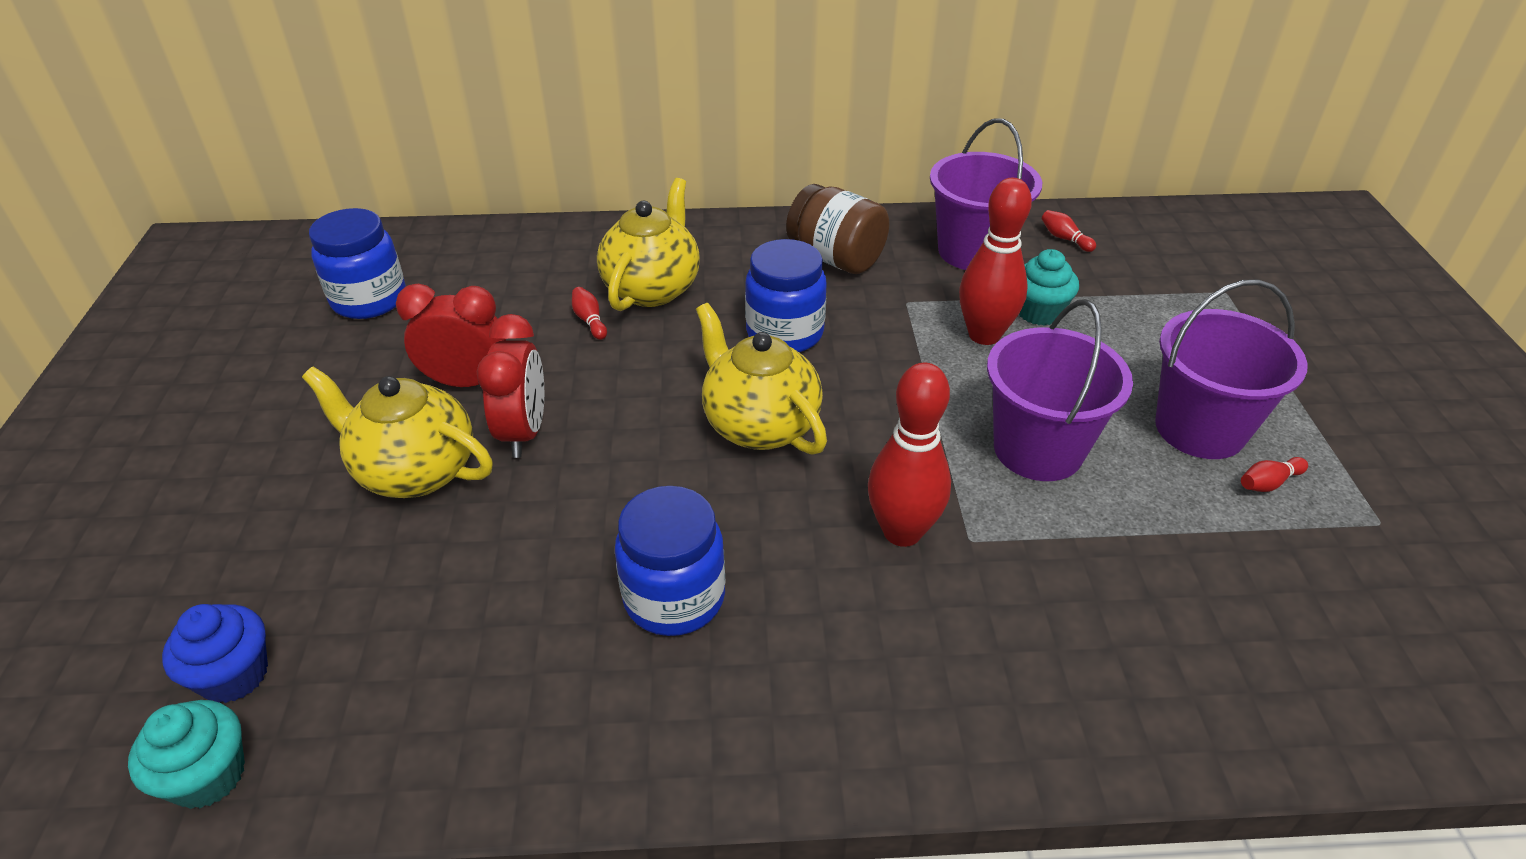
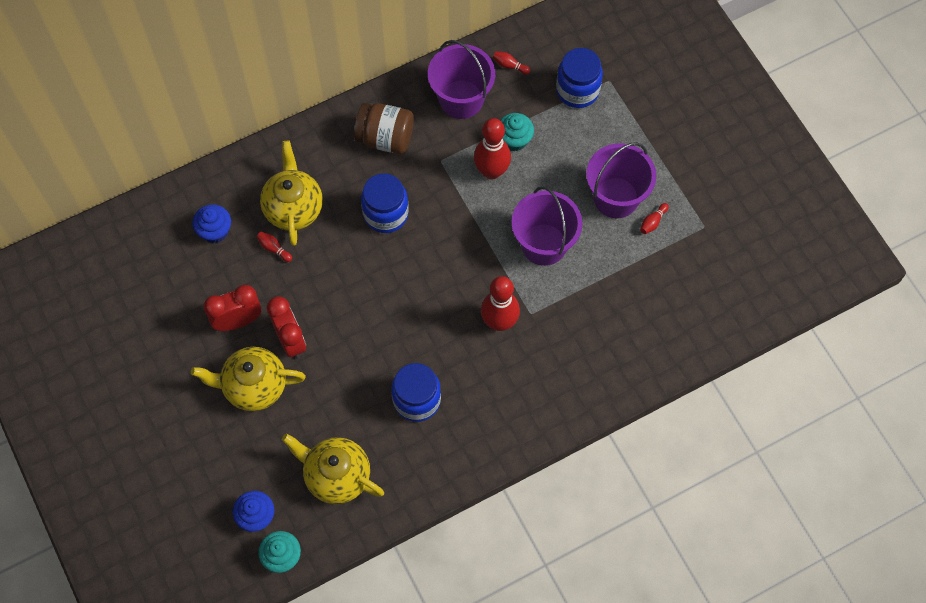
camera: 25 degrees left, 25 degrees up
(369, 300) = (136, 285): blue jar -> blue jar (577, 90)
(525, 279) = (215, 231): none -> blue cupcake
(759, 425) = (404, 285): yellow teapot -> yellow teapot (336, 476)

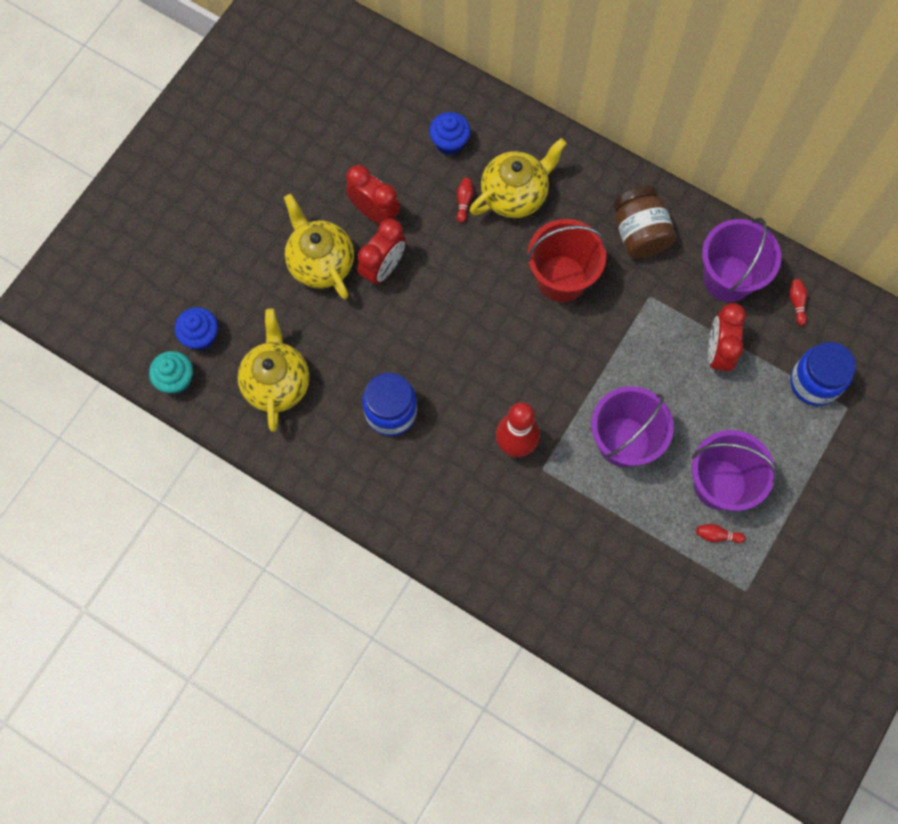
camera: 60 degrees right, 5 degrees up
(386, 214) = (561, 278): blue jar -> red bucket
(491, 171) = (669, 349): red bowling pin -> none
(514, 140) = (718, 352): turquoise cupcake -> red clock

